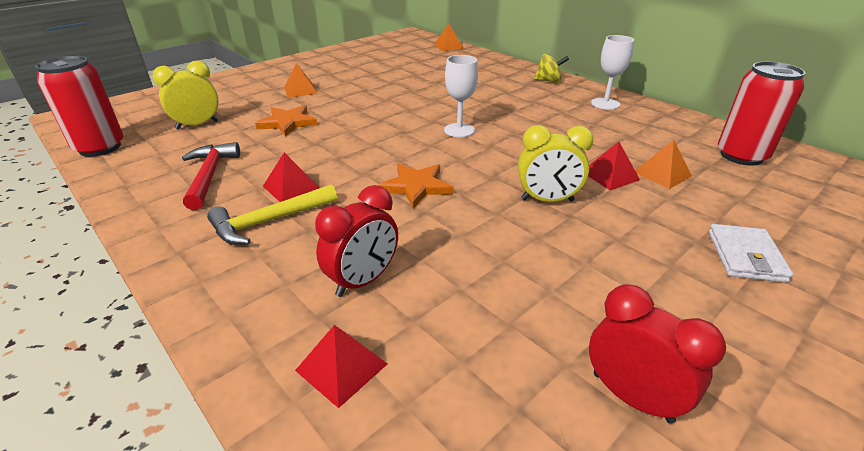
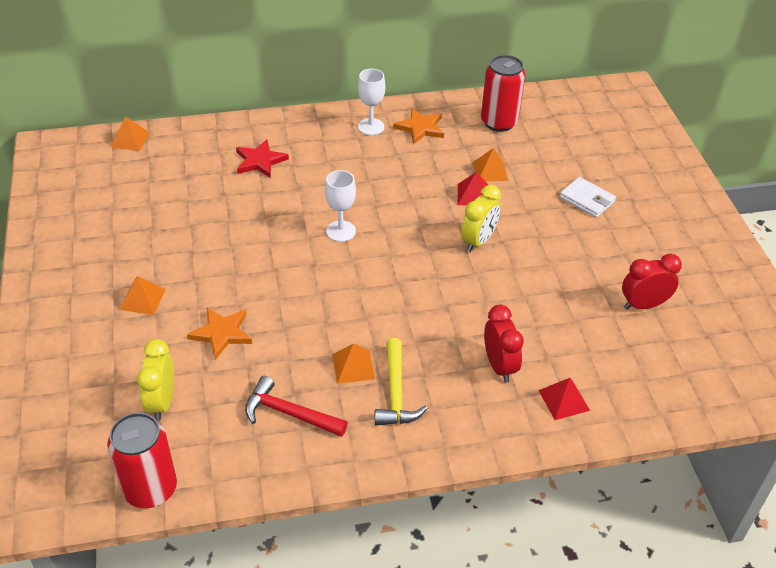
camera: 60 degrees left, 10 degrees up
(291, 187) = (353, 366): red pyramid -> orange pyramid
(416, 186) = (410, 296): orange star -> orange star (420, 128)
(491, 81) = (260, 161): none -> red star
(549, 81) = (295, 127): yellow spinning top -> none

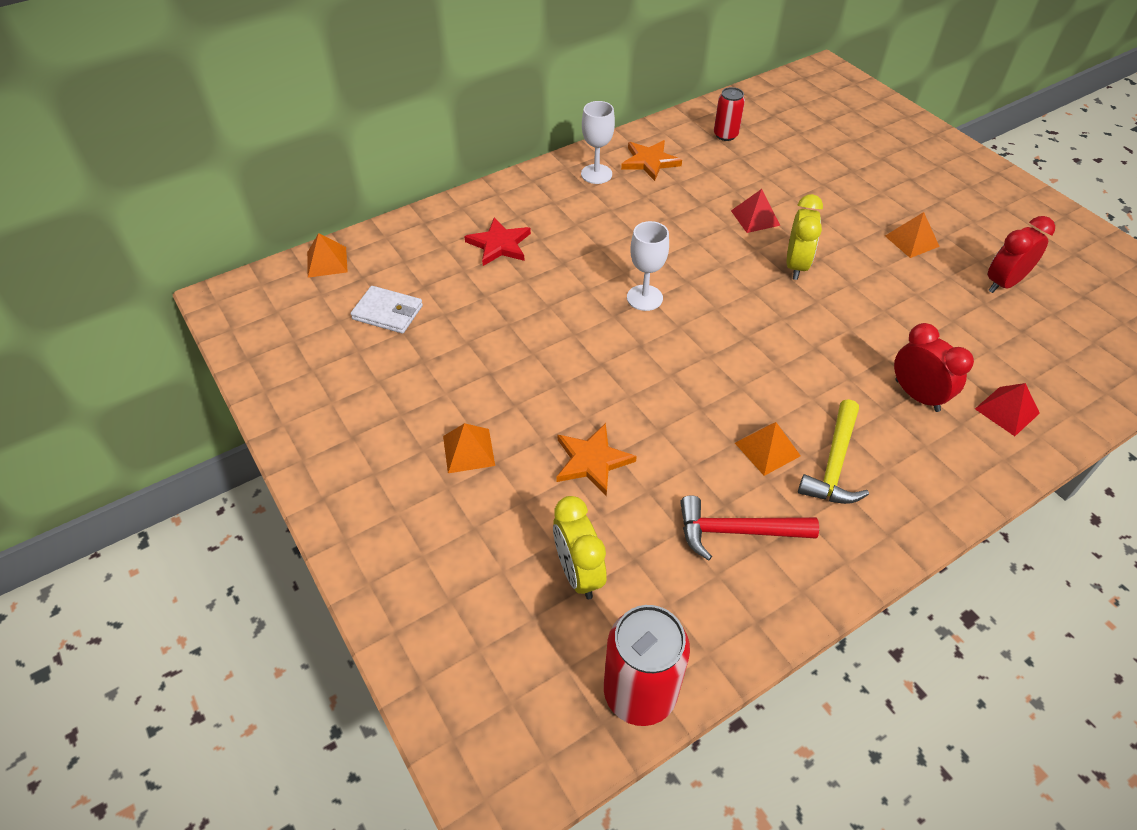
camera: 20 degrees left, 5 degrees up
(396, 393) = (834, 464): yellow hammer -> yellow hammer turned 45 degrees clockwise
(490, 171) = (753, 187): orange pyramid -> orange pyramid (911, 241)
(499, 122) = (725, 135): red can -> red can, size x0.59
(587, 199) = (869, 191): white wallet -> white wallet (388, 312)

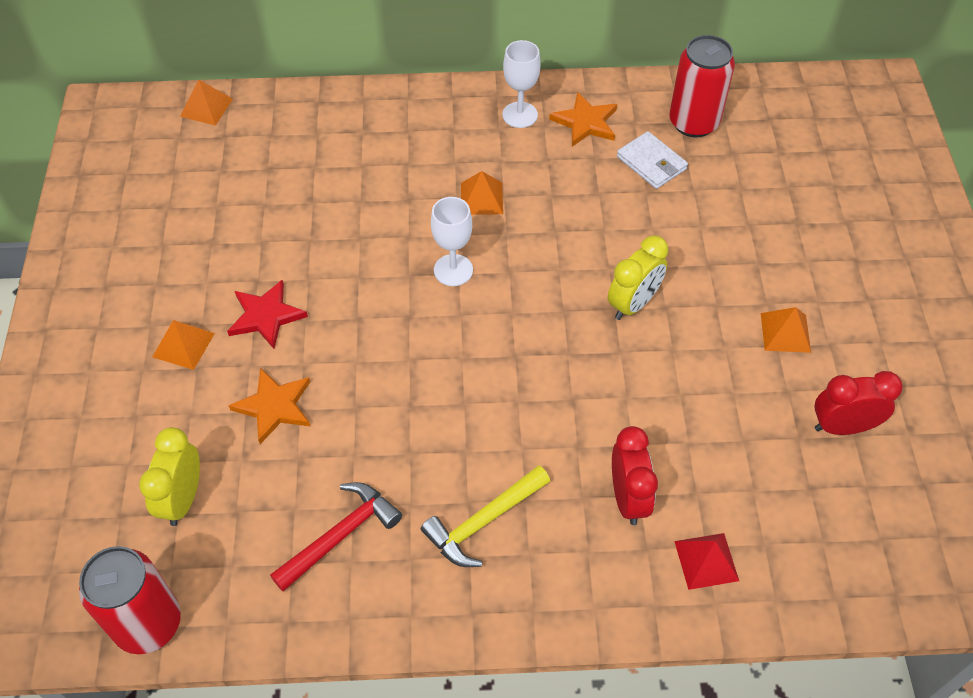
camera: 30 degrees right, 5 degrees up
(388, 312) = (218, 181): white wallet -> white wallet (651, 163)
(499, 244) = (366, 154): red star -> red star (266, 316)
(725, 135) = (693, 123): red can -> red can, size x1.70
(736, 531) = (340, 535): red hammer -> red hammer turned 105 degrees clockwise
(755, 218) = (639, 232): red pyramid -> none
(767, 449) = (435, 475): orange pyramid -> orange pyramid (481, 198)

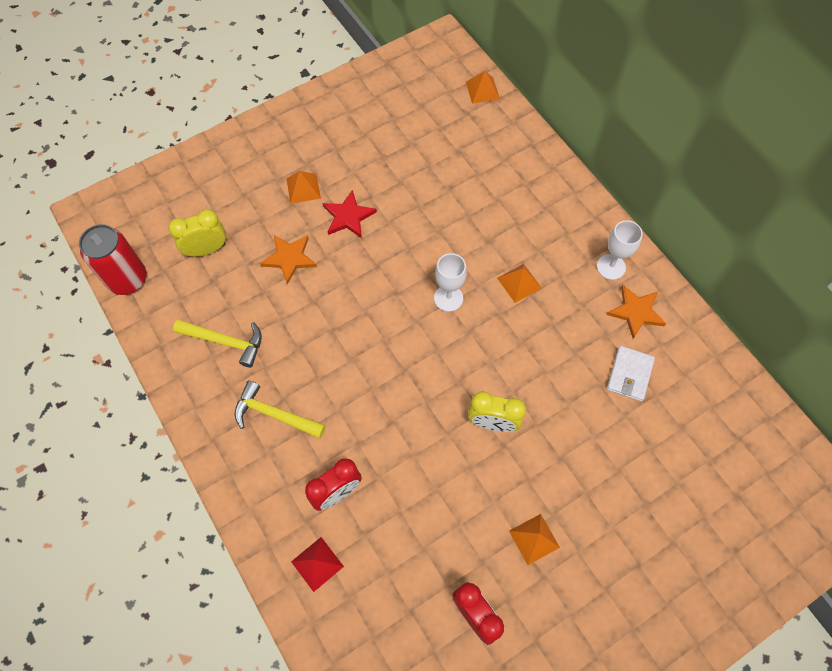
camera: 60 degrees right, 10 degrees up
(340, 535) = (225, 342): red hammer -> yellow hammer
(693, 123) = (692, 385): red can -> none

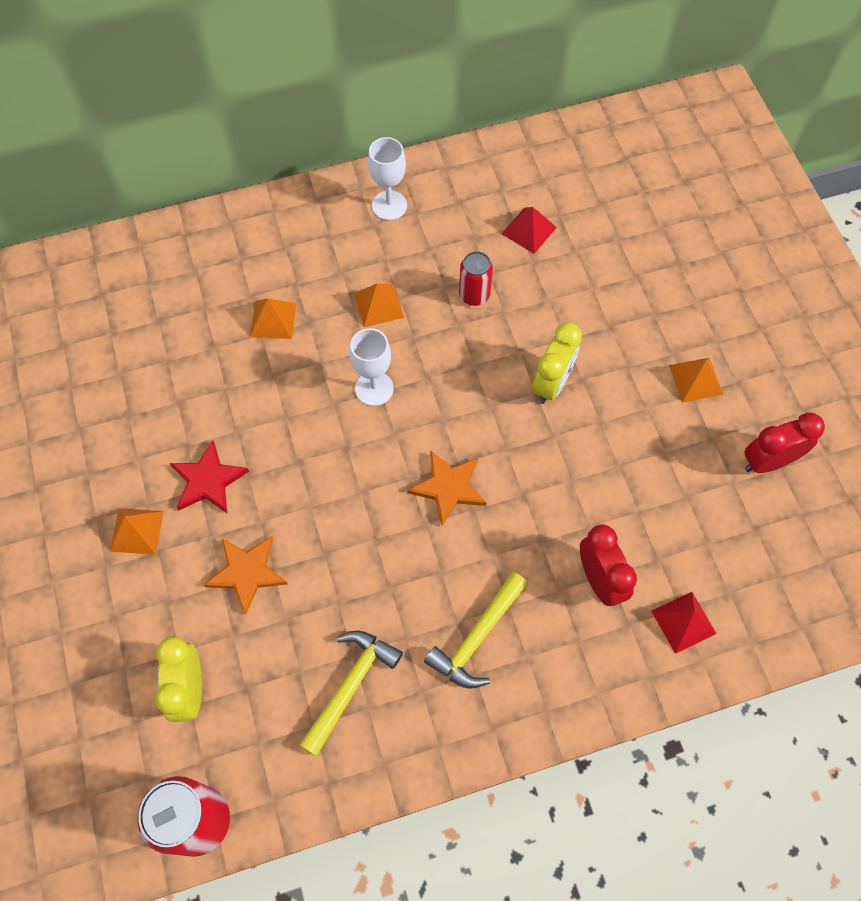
camera: 75 degrees left, 0 degrees up
(482, 90) = (72, 265): orange pyramid -> orange pyramid (273, 319)
(552, 347) = (474, 295): none -> red can
(629, 374) = (529, 230): white wallet -> red pyramid
(636, 312) = (454, 200): orange star -> orange star (448, 487)

